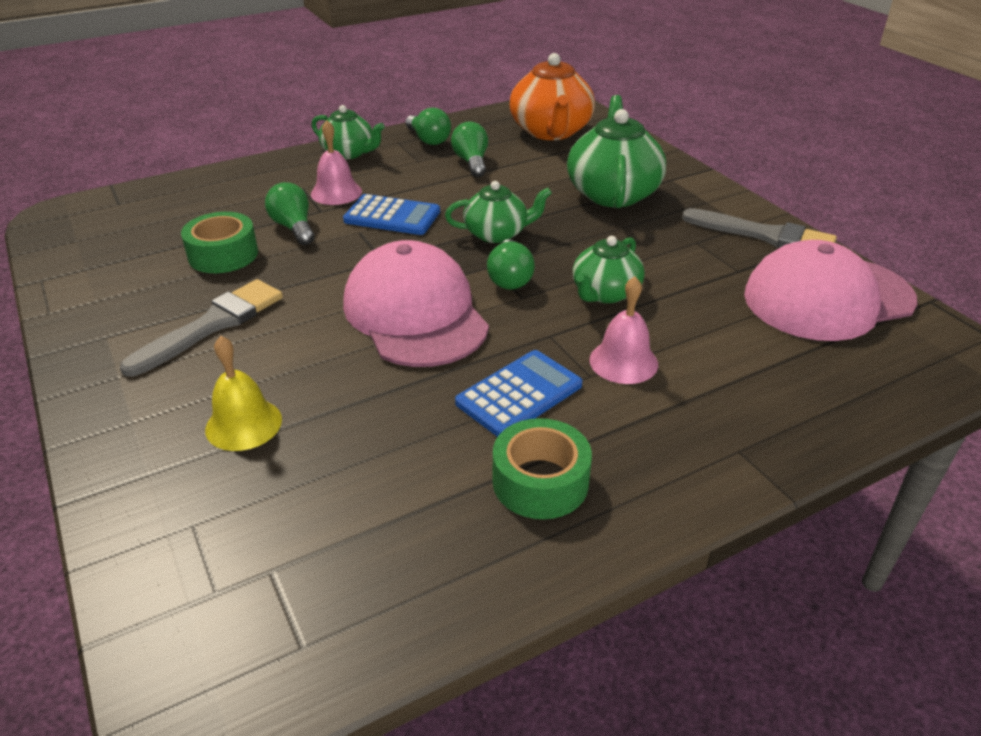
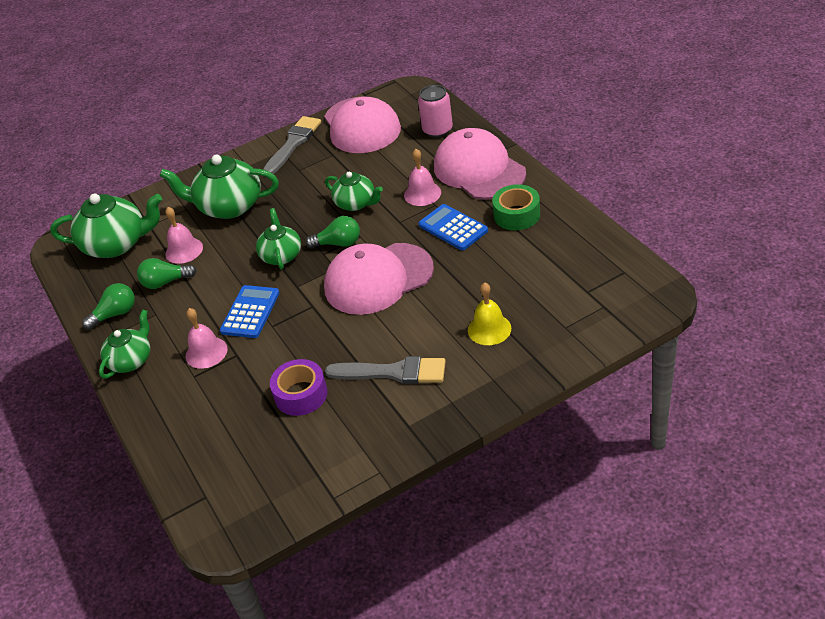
camera: 85 degrees left, 5 degrees up
(212, 325) = (393, 372): grey brush -> grey brush turned 150 degrees clockwise
(223, 255) = (301, 394): green tape -> purple tape
(294, 227) = (262, 364): green light bulb -> none
(528, 169) = (184, 250): none -> pink bell
(551, 131) = (117, 244): orange teapot -> green teapot
(694, 436) = (479, 170): none -> pink cap
(828, 386) = (437, 130): none -> pink can

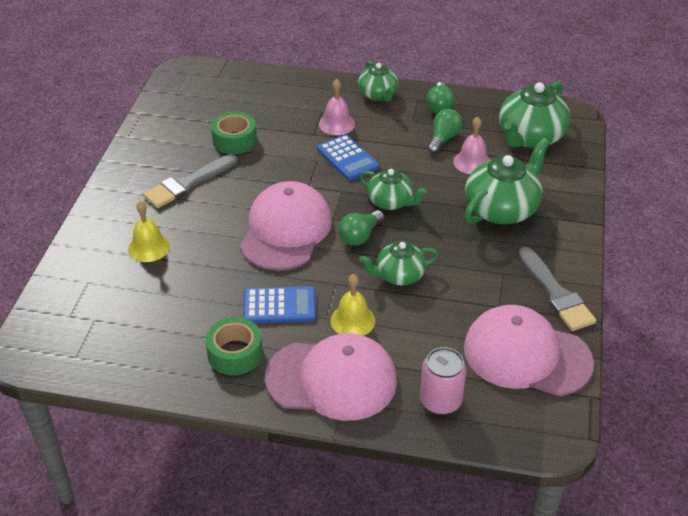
camera: 125 degrees right, 0 degrees up
(301, 394) = (235, 140): purple tape -> green tape
(422, 193) = (352, 320): pink bell -> yellow bell

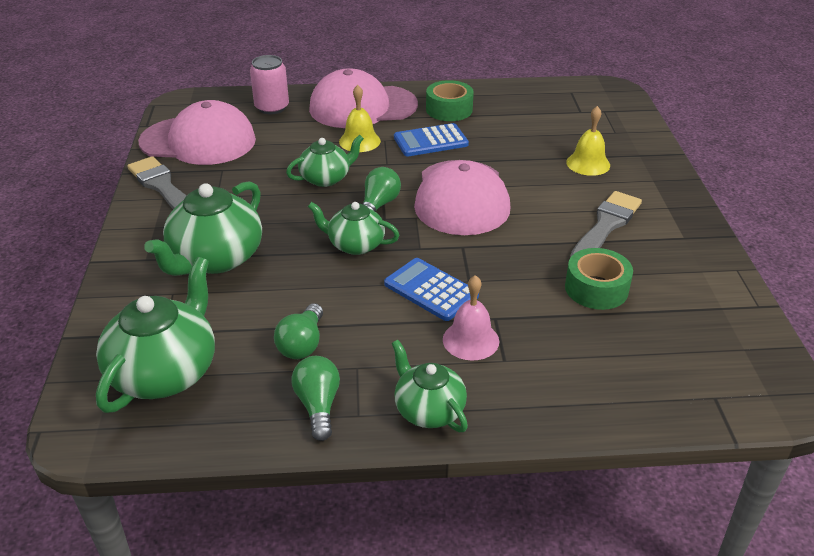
camera: 165 degrees right, 5 degrees down
(472, 162) = (256, 314): pink bell -> none

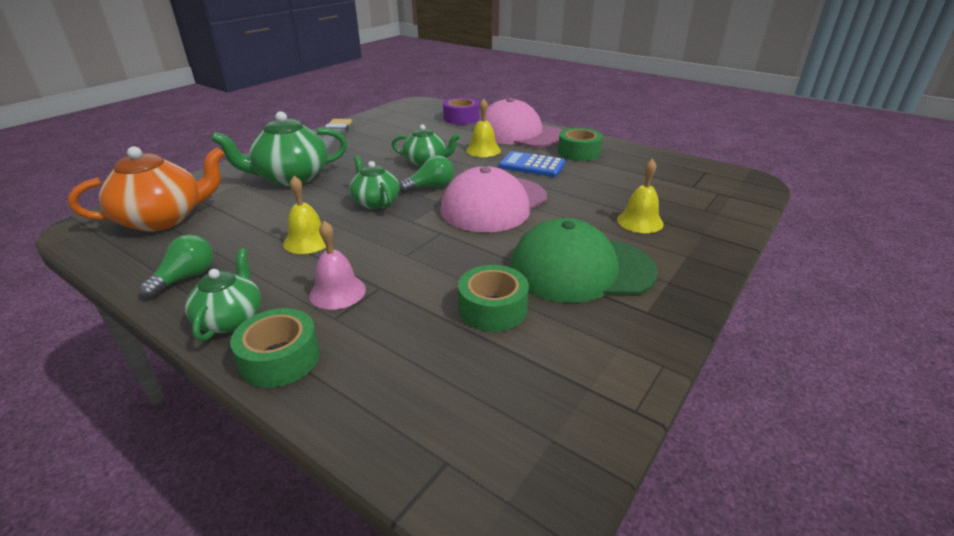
camera: 40 degrees right, 5 degrees down
(165, 372) = (163, 219): green teapot -> orange teapot
(198, 141) = (391, 121): pink cap -> none
(272, 107) = (461, 118): pink can -> purple tape
(302, 344) = (245, 240): green light bulb -> none
(363, 313) = (308, 241): none -> yellow bell
(431, 290) = (371, 248): blue calculator -> none
(520, 410) = (280, 358): none -> green tape
(606, 226) = (581, 269): grey brush -> green cap

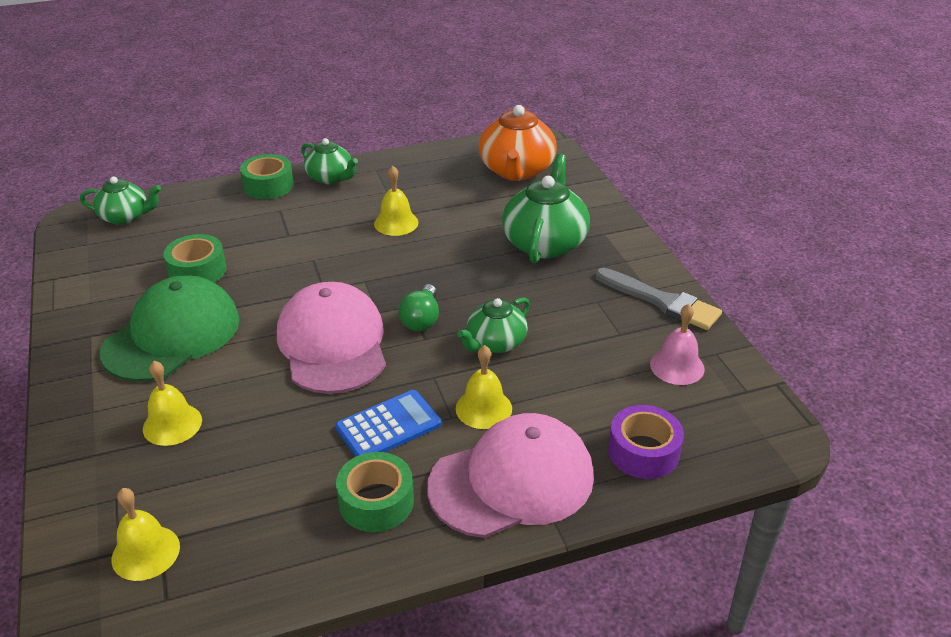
camera: 125 degrees right, 5 degrees up
(186, 277) = (404, 170): green light bulb -> none
(337, 292) = (306, 218): pink bell -> pink bell (677, 366)
(375, 202) = (427, 274): green teapot -> green teapot (125, 217)
(704, 186) = (145, 552): none -> yellow bell

